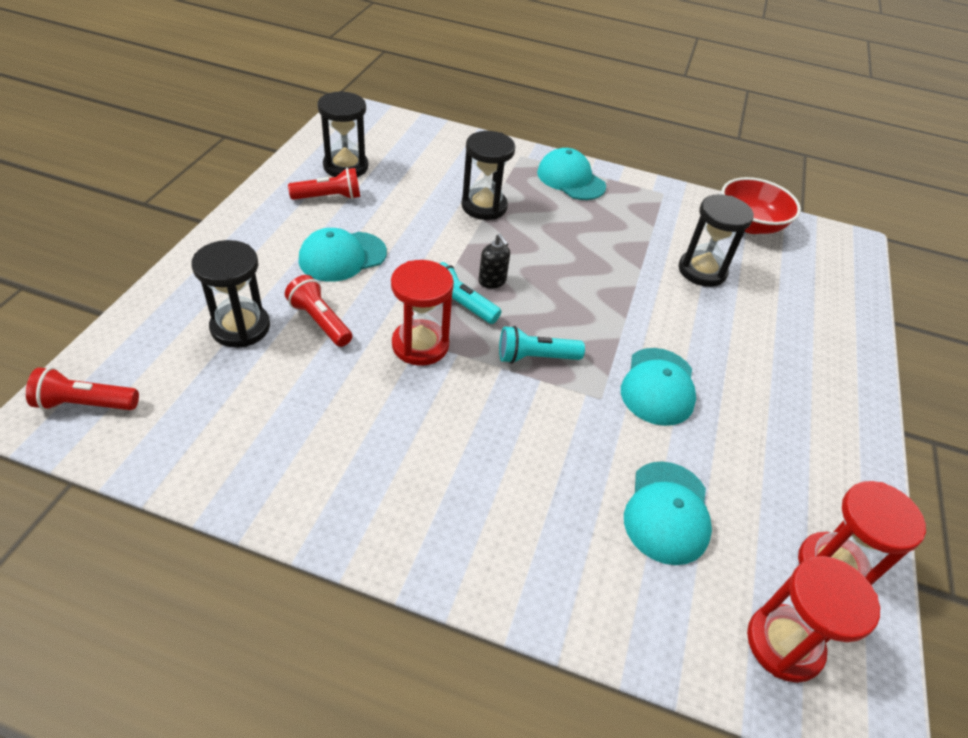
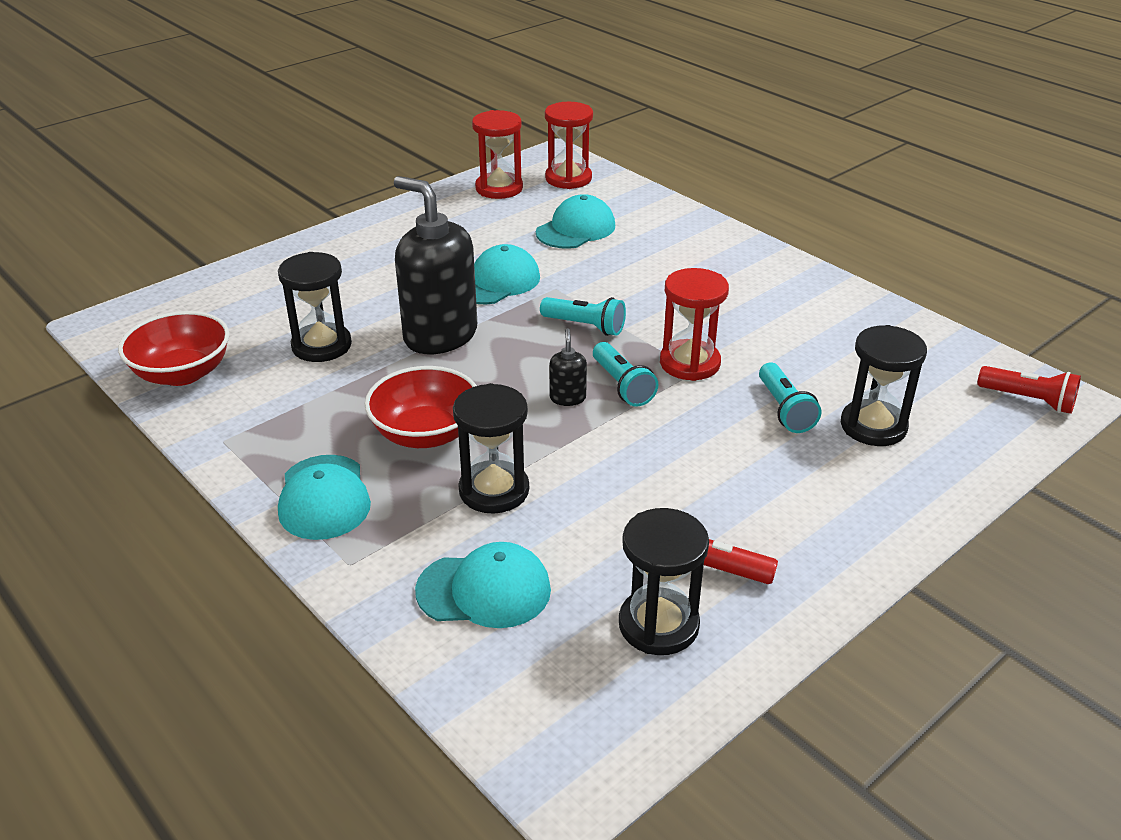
camera: 145 degrees left, 10 degrees down
(320, 321) = (784, 410): red flashlight -> turquoise flashlight
(342, 256) = (730, 473): turquoise cap -> turquoise cap (484, 590)
(558, 228) = (426, 433): none -> red bowl
(636, 307) = (440, 335): none -> black soap dispenser

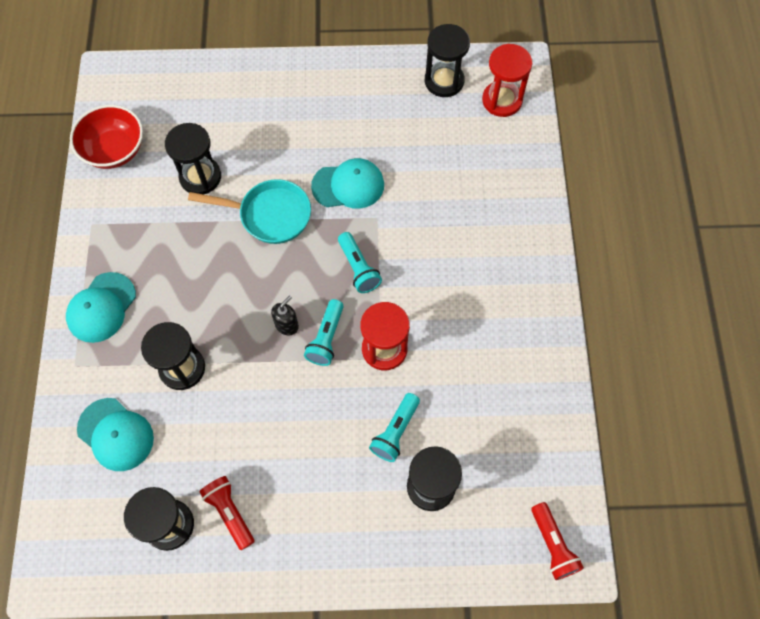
camera: 40 degrees right, 30 degrees up
(426, 433) = (189, 296): red bowl -> none
(440, 335) = (270, 215): black soap dispenser -> turquoise pan
(499, 188) = (444, 81): red hourglass -> black hourglass
(576, 229) = (450, 163): turquoise cap -> none

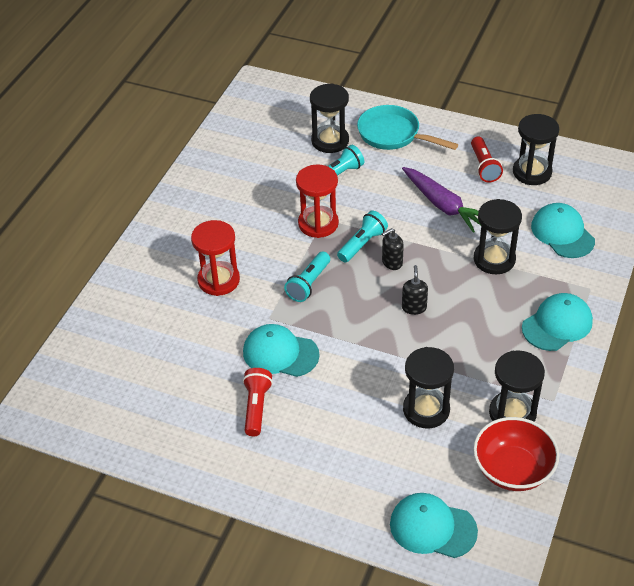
camera: 155 degrees left, 20 degrees down
(166, 85) = (432, 527): none -> turquoise cap
(245, 278) = (414, 307): none -> black soap dispenser
(259, 428) = (443, 205): none -> purple carrot
(270, 215) = (369, 352): turquoise pan -> turquoise pan (393, 135)
(358, 268) = (308, 284): turquoise flashlight -> turquoise flashlight turned 150 degrees counterclockwise
(444, 81) = (121, 423): black hourglass -> black hourglass (512, 413)
(502, 100) = (78, 383): red hourglass -> red hourglass (218, 280)
(552, 545) = (266, 94): red flashlight -> red flashlight (256, 407)

